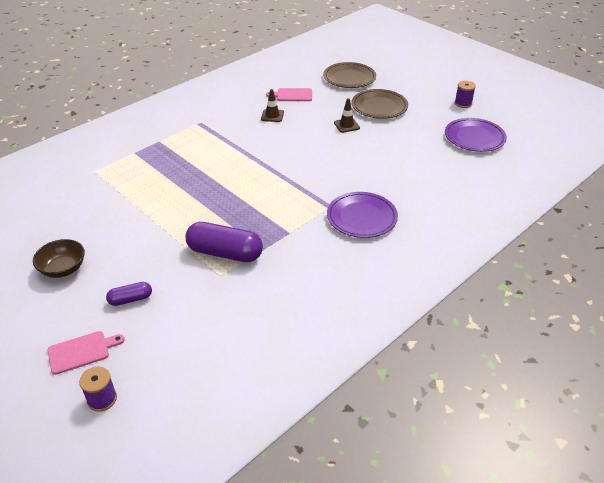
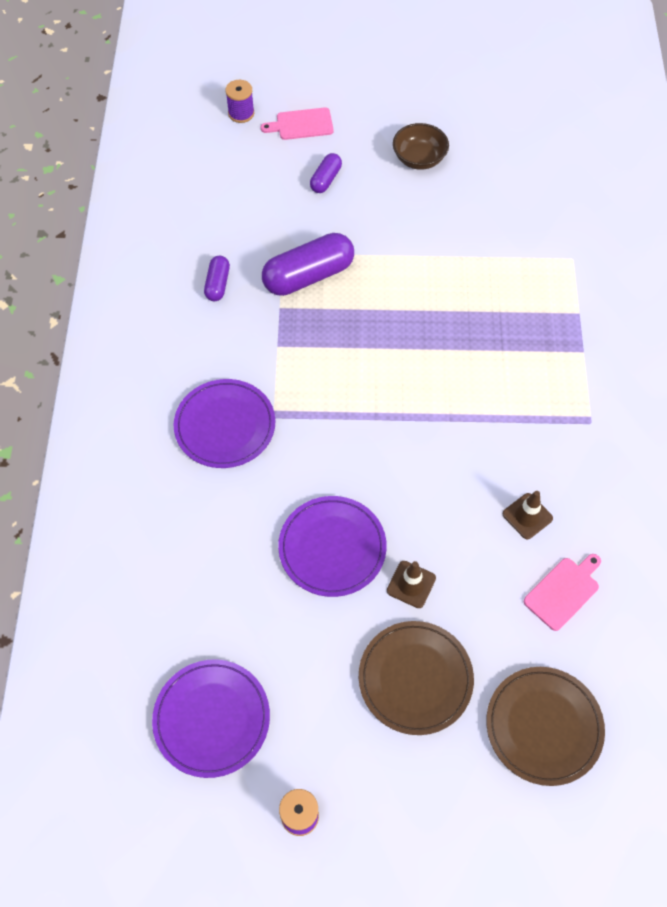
camera: 135 degrees right, 20 degrees up
(81, 351) = (301, 124): pink cutting board -> pink cutting board turned 60 degrees clockwise
(281, 286) = (217, 284): none -> purple capsule
(365, 151) = (332, 548): none -> purple plate

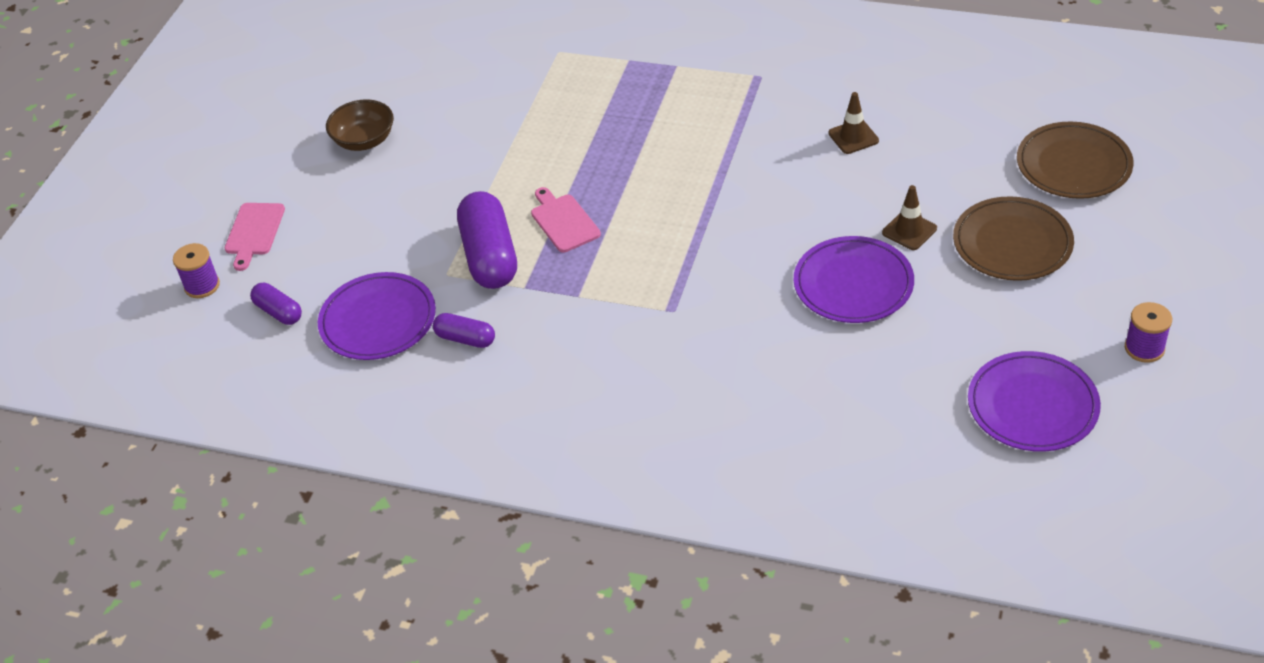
camera: 70 degrees left, 15 degrees down
(225, 426) = (672, 354): purple plate -> purple plate (378, 320)
(326, 179) = (353, 222): purple capsule -> purple capsule (278, 312)
(563, 591) = (939, 128): pink cutting board -> pink cutting board (563, 221)

